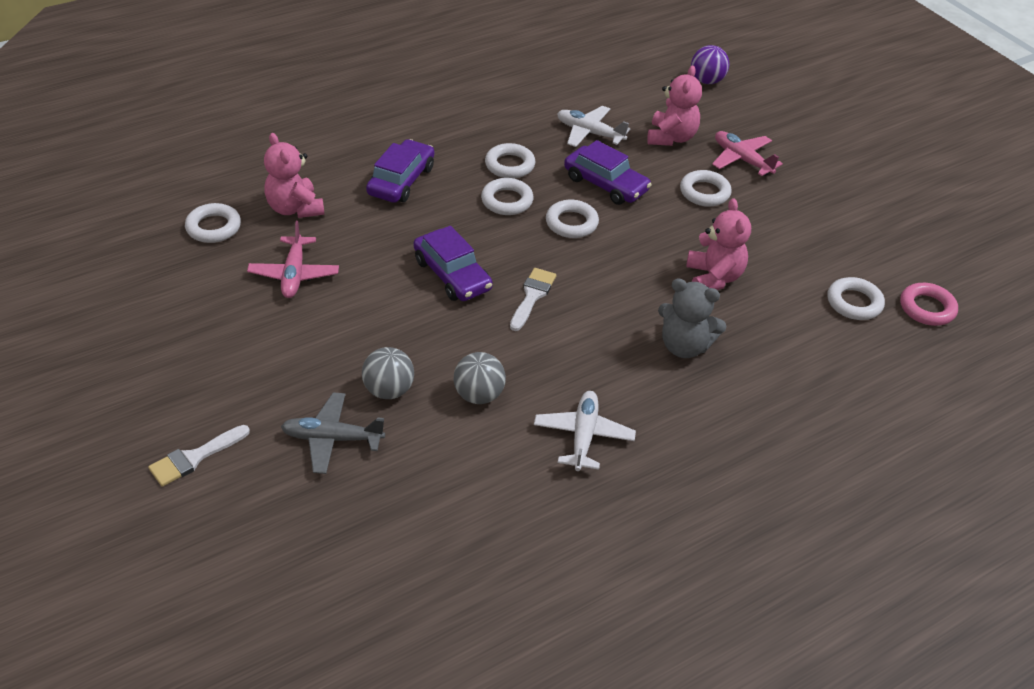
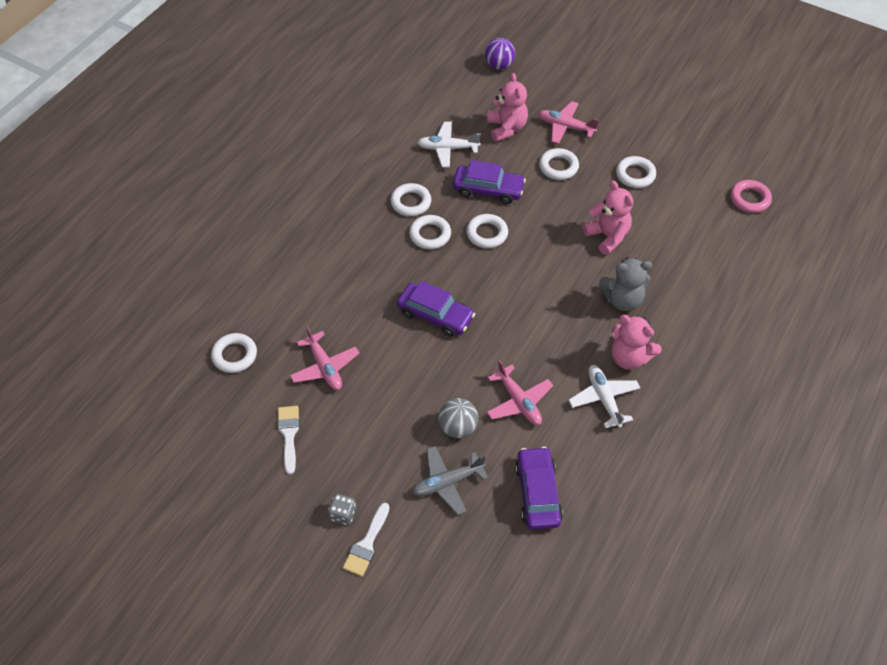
camera: 25 degrees left, 10 degrees up
(195, 417) = (343, 514): none -> grey dice
(295, 208) = (283, 311): pink teddy bear -> pink teddy bear (629, 357)
(401, 181) = (343, 251): purple car -> purple car (537, 493)
(479, 395) = (518, 401): grey ball -> pink plane
(532, 296) = (501, 307): white brush -> white brush (289, 434)
(854, 303) = (704, 215): white ring -> white ring (635, 175)

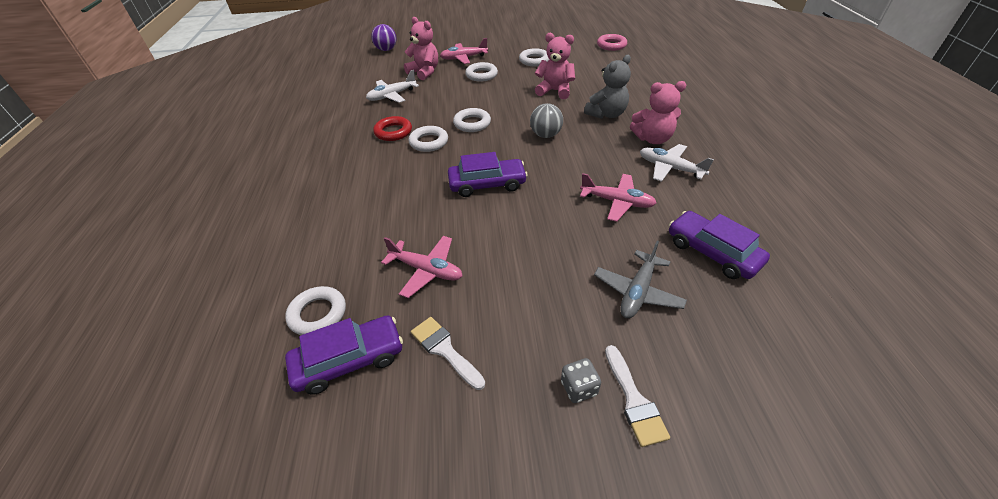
camera: 35 degrees left, 10 degrees down
(411, 202) = (393, 132): white ring -> red ring
(458, 427) = (594, 246): grey ball -> grey ball (545, 135)
(488, 189) = (446, 103): purple car -> purple car (349, 360)

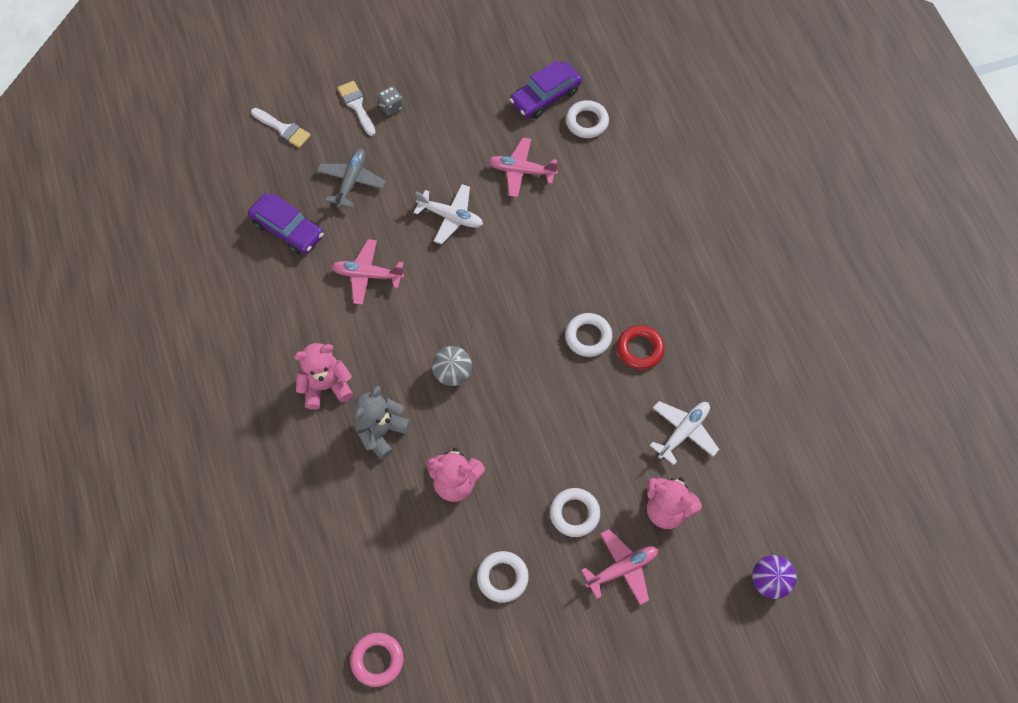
camera: 165 degrees right, 20 degrees up
(444, 350) = (484, 114): white brush -> white brush (283, 129)
(472, 123) = (549, 383): white ring -> none
(487, 184) = (499, 278): purple car -> none
(670, 168) = (311, 335): white plane -> white plane (451, 217)

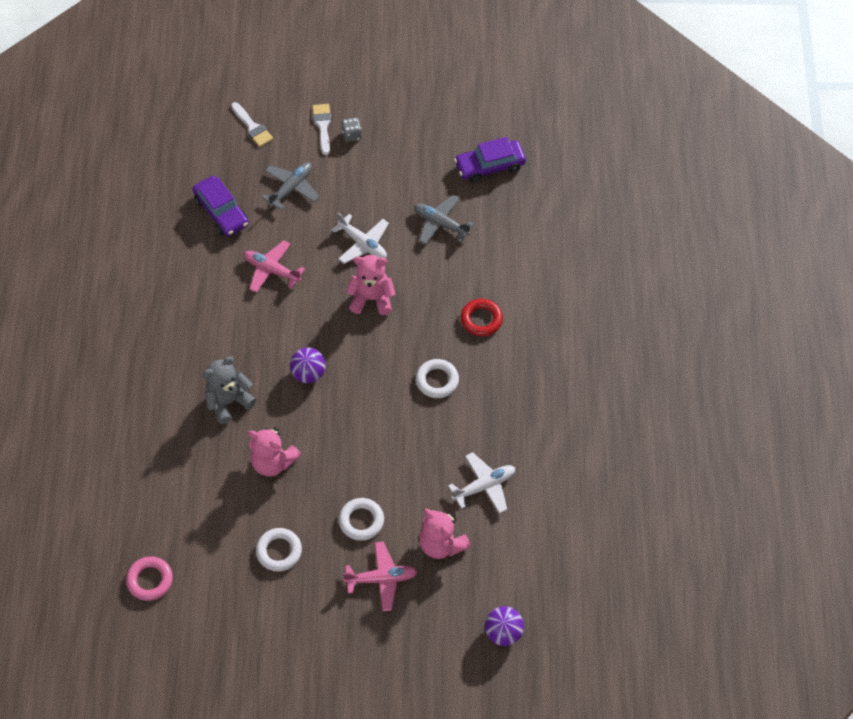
camera: 20 degrees right, 5 degrees down
(325, 386) = (199, 350): pink teddy bear -> pink teddy bear (371, 298)
(452, 373) = (308, 373): grey ball -> purple ball
(521, 171) = (440, 223): pink plane -> grey plane
(587, 122) = (516, 199): white ring -> none
(640, 349) = (477, 405): red ring -> red ring (481, 319)

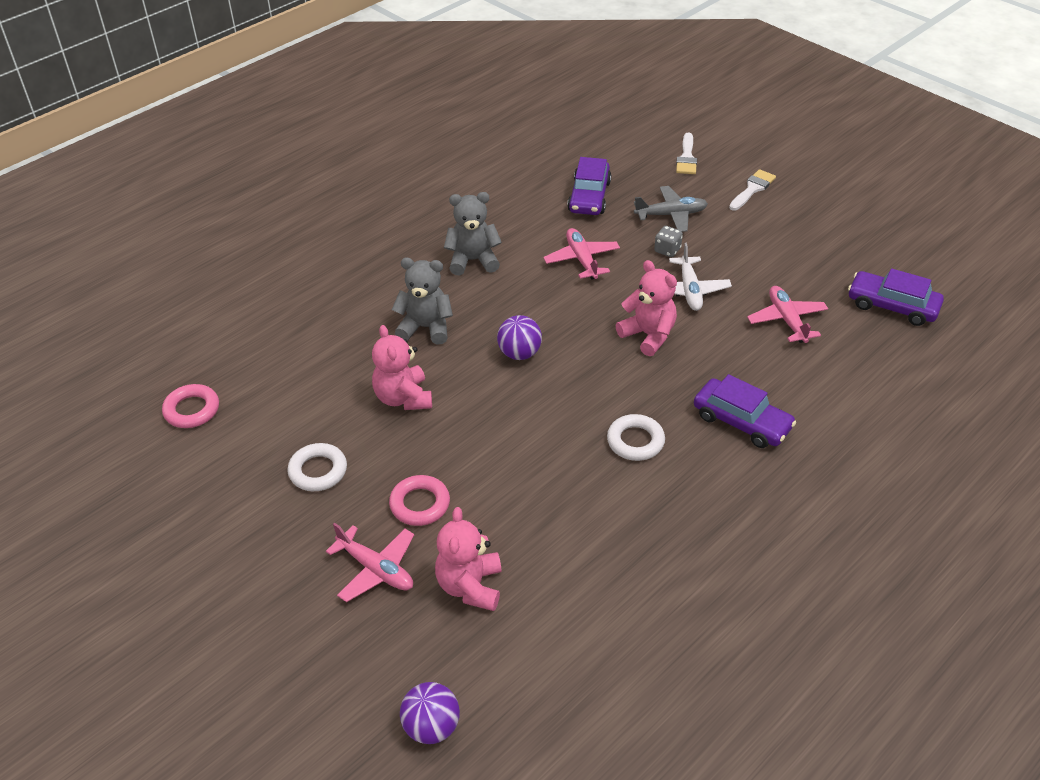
camera: 45 degrees right, 15 degrees down
(201, 325) = (473, 260): none -> grey teddy bear
(352, 135) = (773, 209): grey dice -> grey dice (667, 250)
(361, 521) = (420, 504): white ring -> pink ring
(440, 223) = (787, 320): grey plane -> pink plane
(481, 319) = (741, 421): red ring -> purple car
(484, 486) = (576, 568): white plane -> none

